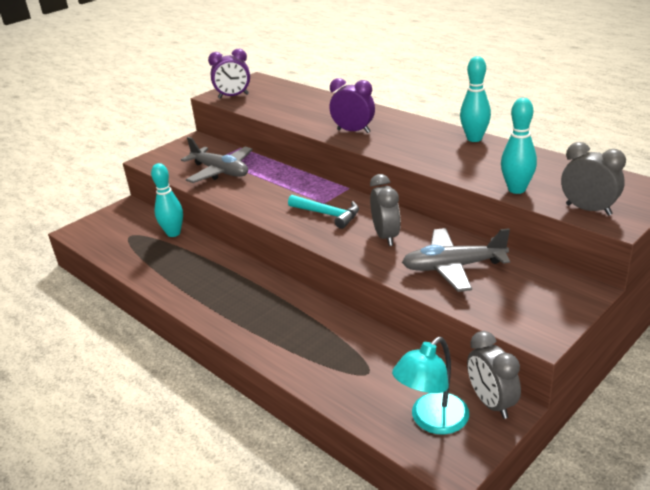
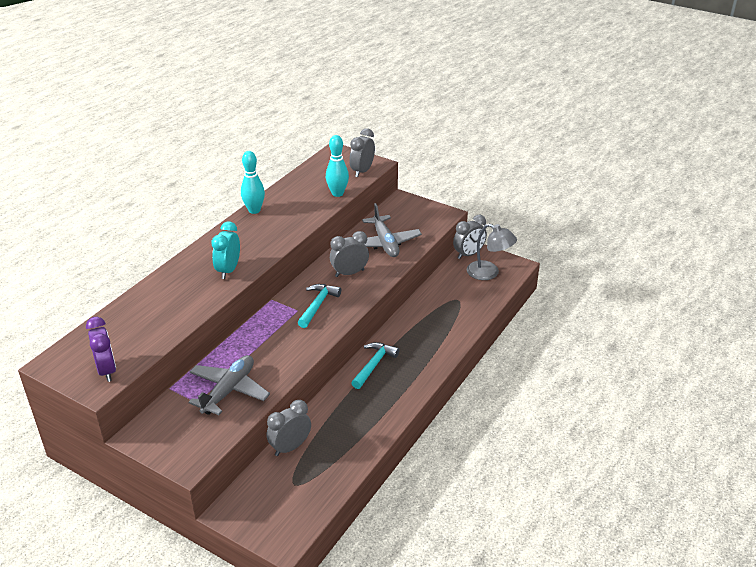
camera: 105 degrees left, 5 degrees up
(173, 233) = (290, 447): turquoise bowling pin -> grey clock
(260, 286) = (374, 365): none -> turquoise hammer
(353, 131) = (228, 270): purple clock -> turquoise clock
(432, 421) = (489, 273): turquoise lamp -> grey lamp

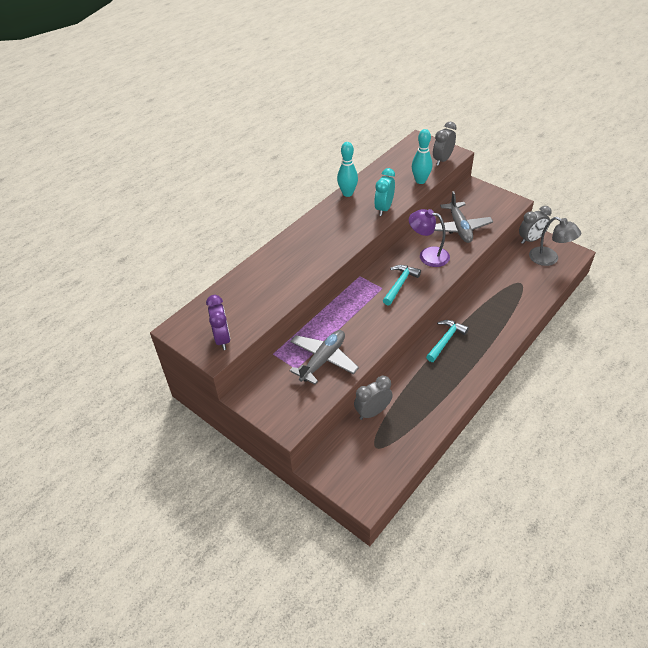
camera: 10 degrees right, 10 degrees up
(228, 270) = (325, 250): turquoise clock -> turquoise clock (384, 209)
(349, 273) = (428, 255): grey clock -> purple lamp

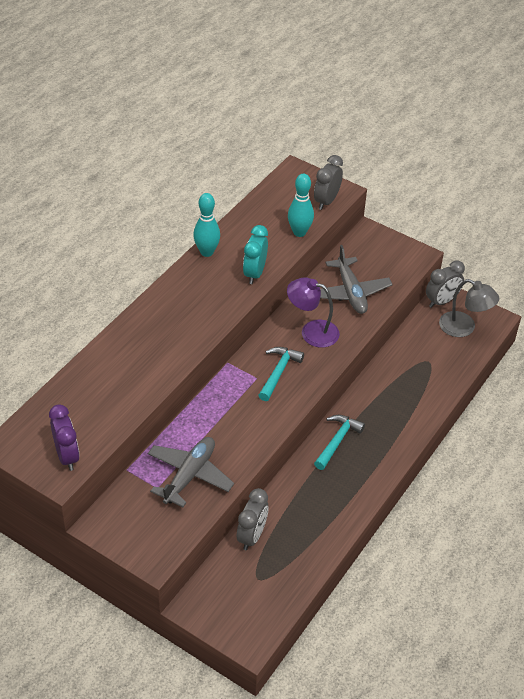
camera: 10 degrees left, 0 degrees up
(372, 412) = (252, 536): grey clock -> grey clock turned 150 degrees clockwise

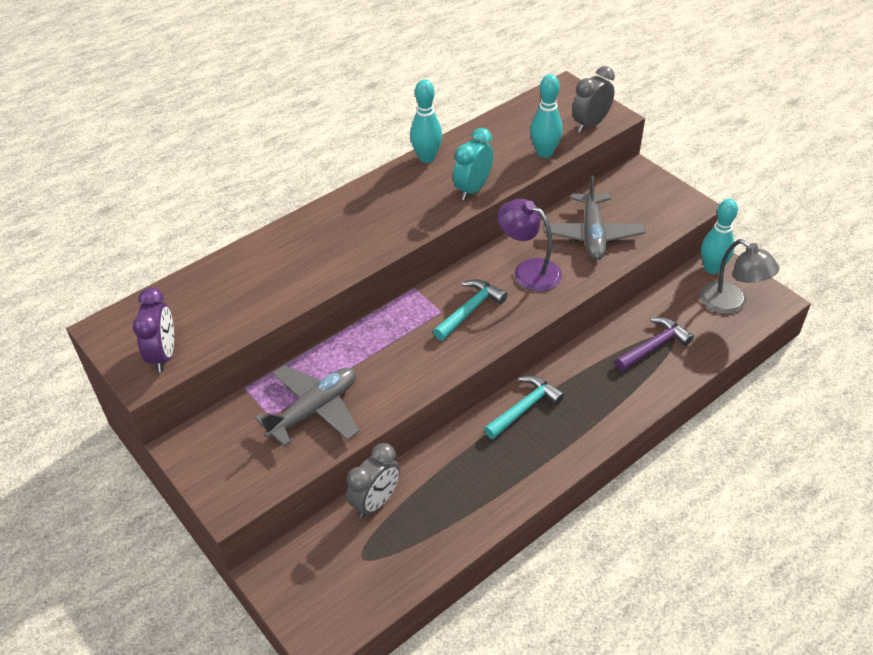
camera: 20 degrees right, 0 degrees up
(417, 373) = (654, 346): none -> purple hammer
(441, 301) = (712, 268): grey clock -> turquoise bowling pin

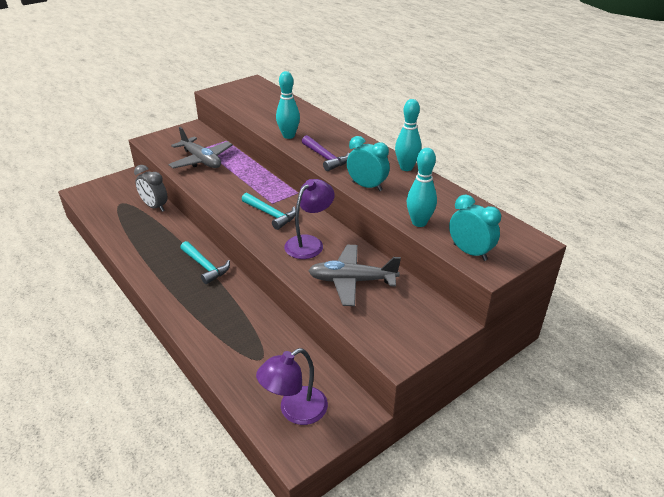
camera: 90 degrees right, 10 degrees down
(163, 355) = (228, 95): purple clock -> none
(590, 124) = (470, 252): grey clock -> turquoise clock
(654, 346) = (249, 344): purple hammer -> purple hammer (325, 158)
(712, 268) = (348, 404): turquoise bowling pin -> turquoise bowling pin (288, 136)
(731, 304) = (295, 411): grey lamp -> purple lamp

